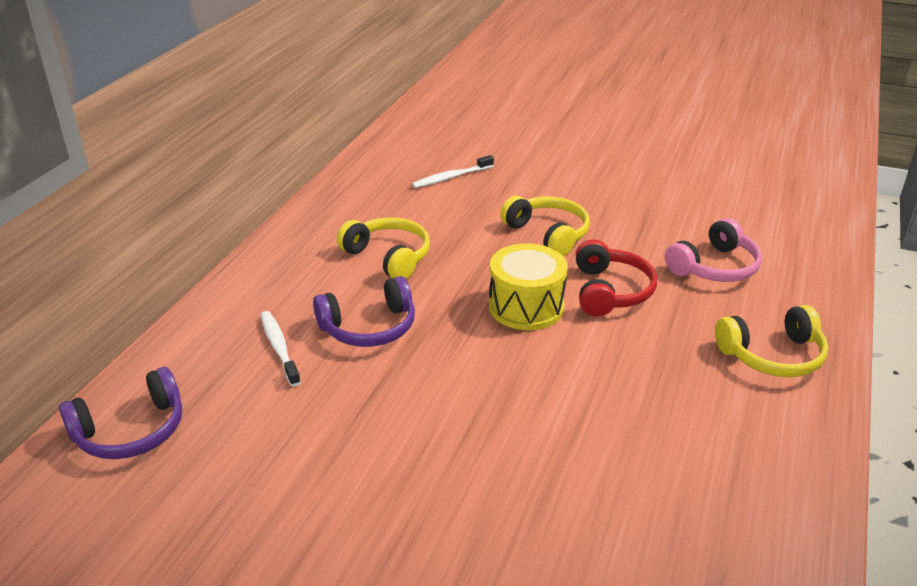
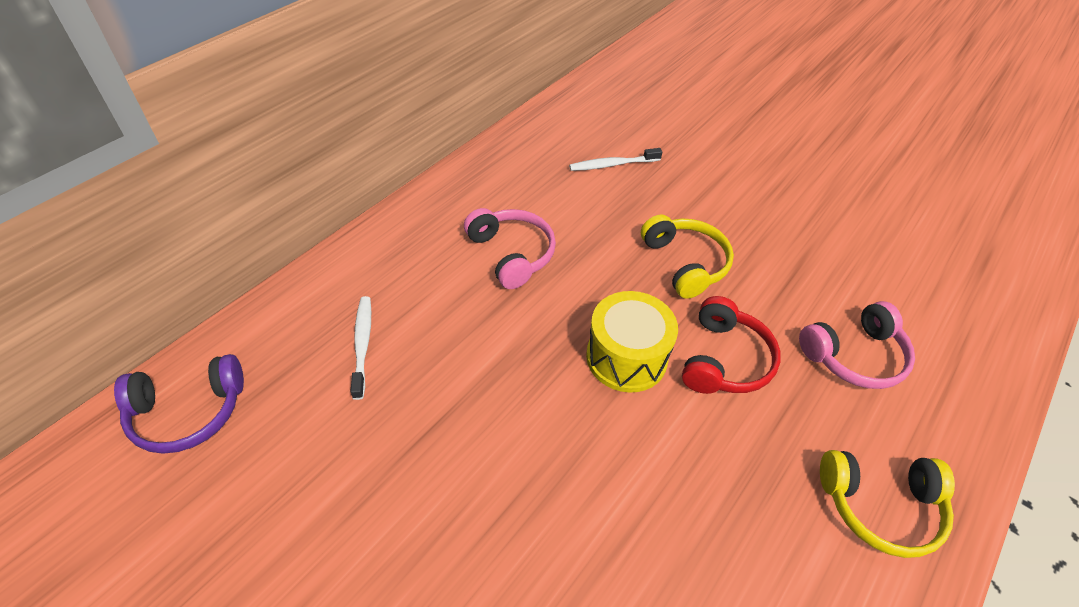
camera: 15 degrees right, 15 degrees up
(369, 327) = (458, 342): purple headphones -> none
(388, 257) = (511, 254): yellow headphones -> pink headphones

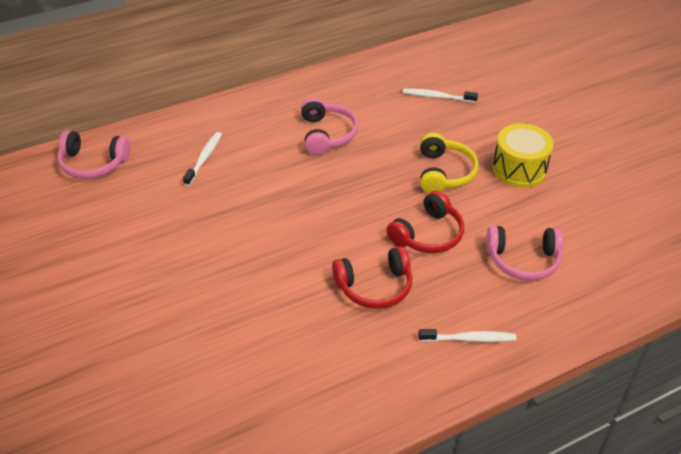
camera: 25 degrees right, 5 degrees down
(188, 412) = (93, 163): purple headphones -> pink headphones
(626, 357) = (362, 213): yellow drum -> yellow drum (519, 169)
(713, 470) = (374, 286): none -> red headphones
(880, 506) = (469, 339): yellow headphones -> white toothbrush

